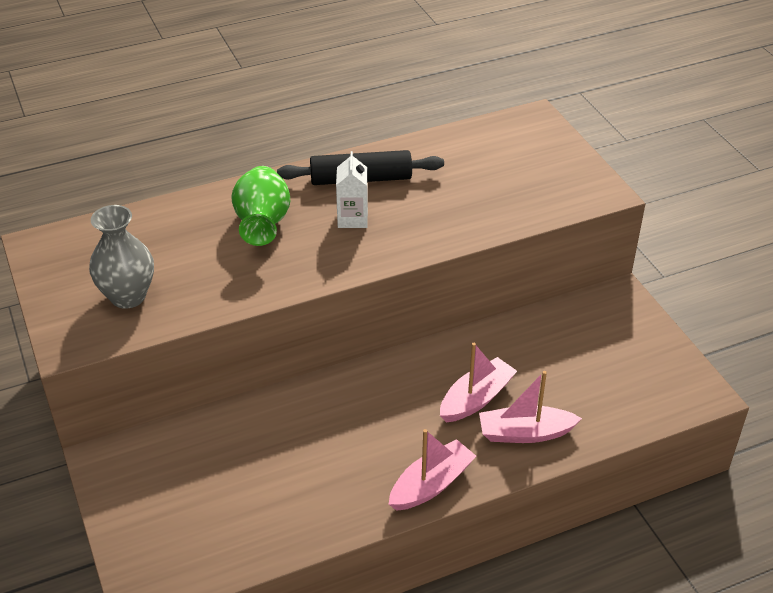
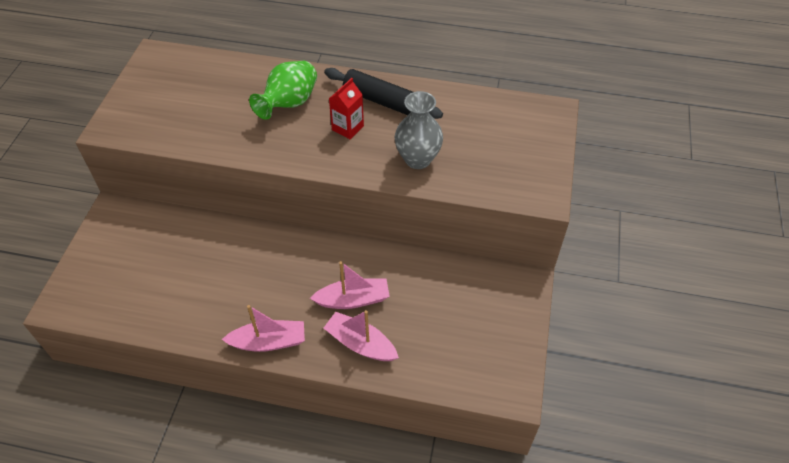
camera: 35 degrees right, 10 degrees up
(128, 296) = (167, 114): grey vase -> grey vase (418, 159)
(352, 219) = (347, 128): white carton -> red carton

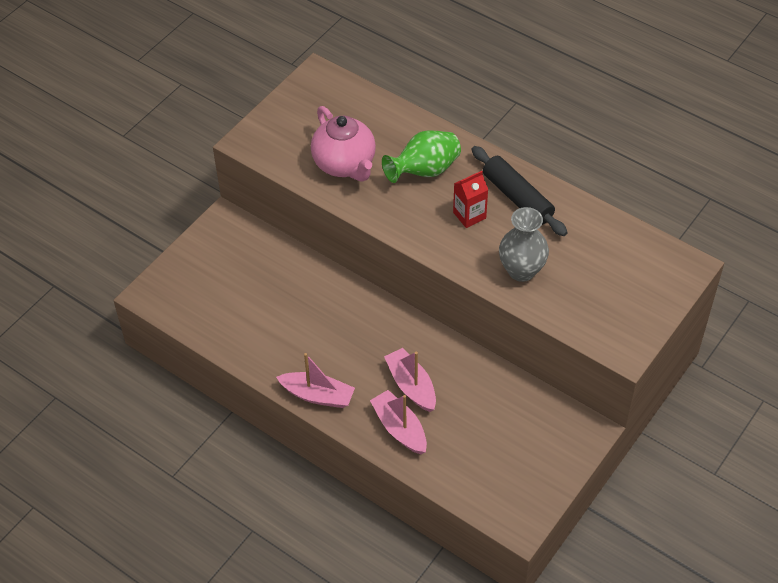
camera: 25 degrees right, 0 degrees up
(213, 120) = (345, 164): none -> pink teapot
(353, 300) = (411, 386): pink boat -> pink boat turned 135 degrees counterclockwise

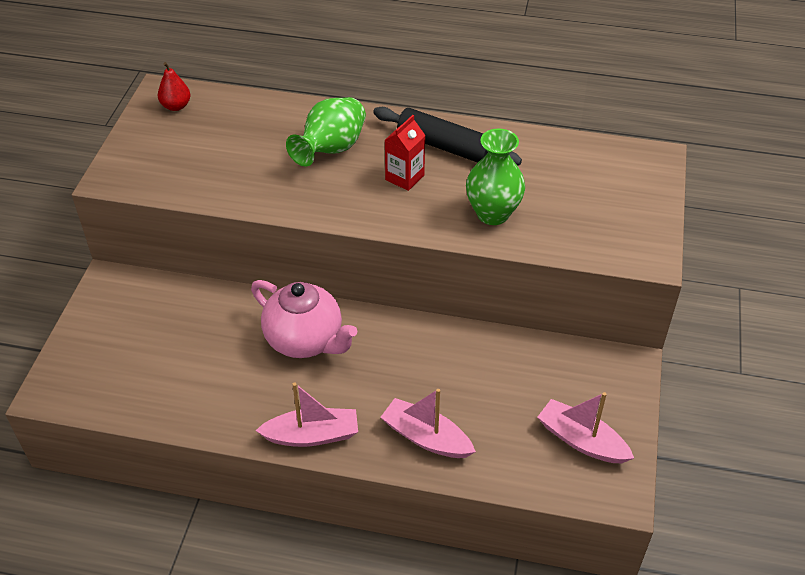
camera: 25 degrees left, 5 degrees down
(322, 91) = (176, 106): none -> red pear
(345, 164) = (239, 168): pink teapot -> pink teapot (305, 340)
(411, 386) = (414, 386): pink boat -> pink boat (581, 440)
(521, 270) = (492, 214): grey vase -> green vase

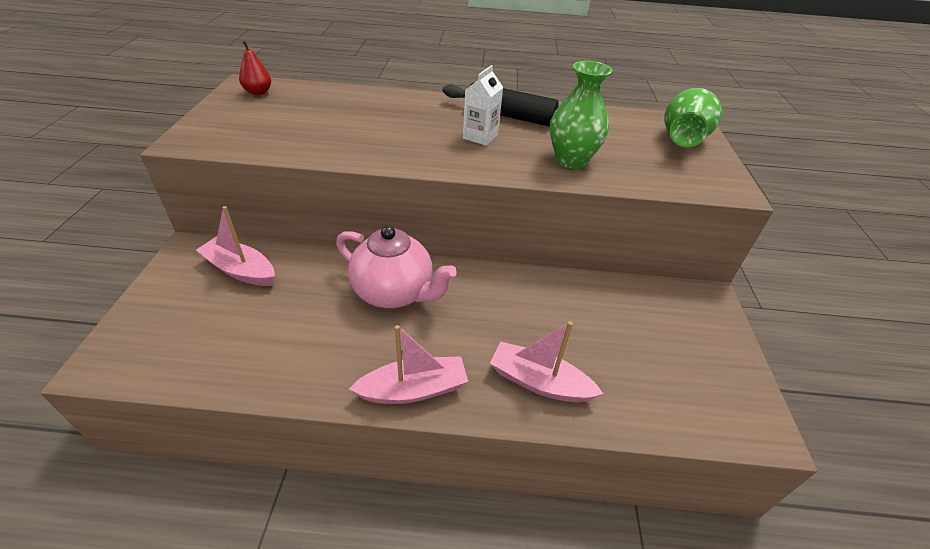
camera: 10 degrees left, 5 degrees down
(331, 149) = (407, 119): green vase -> green vase (682, 141)
(404, 177) = (480, 137): red carton -> white carton
(581, 440) = (698, 372): pink boat -> pink boat (240, 270)

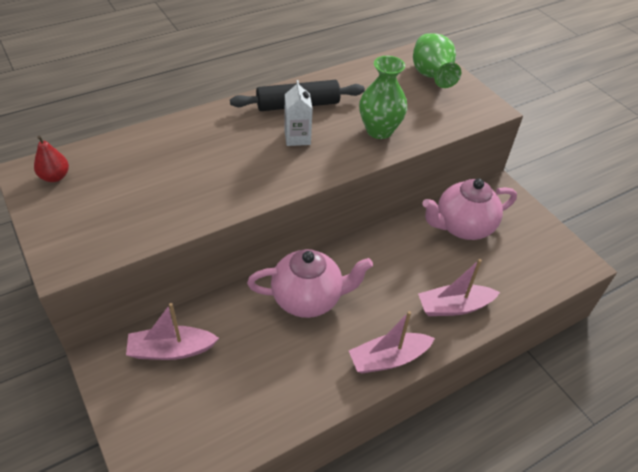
camera: 35 degrees left, 5 degrees up
(413, 389) = (388, 359): pink boat -> pink boat turned 150 degrees counterclockwise
(625, 311) = (462, 227): none -> pink teapot

